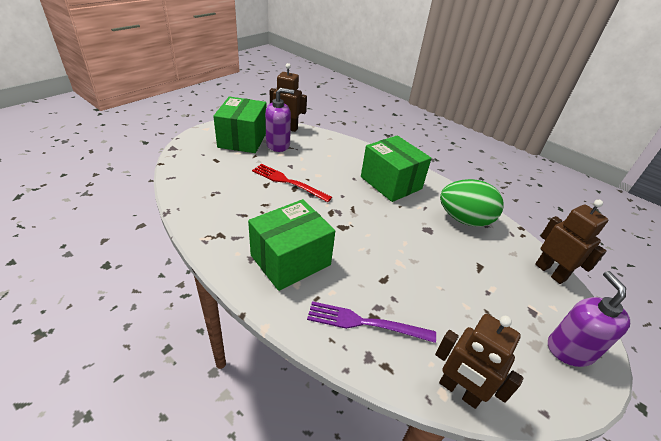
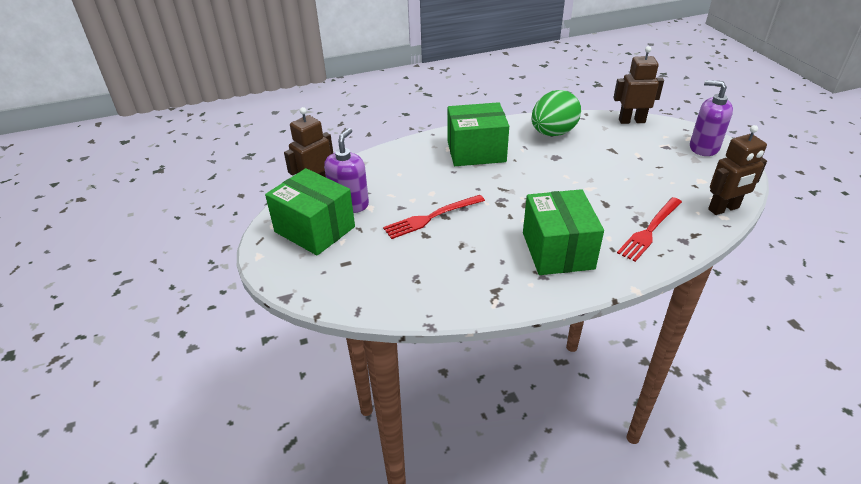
camera: 55 degrees left, 0 degrees up
(365, 323) = (649, 230): purple fork -> red fork

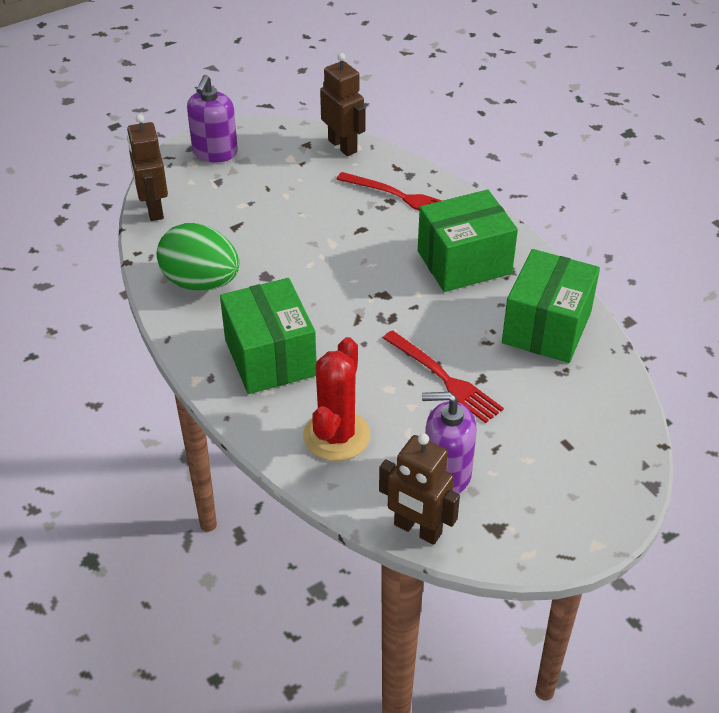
camera: 105 degrees left, 5 degrees up
(315, 229) = (517, 498): green box -> green box (546, 327)
(401, 168) = (336, 436): none -> red cactus

